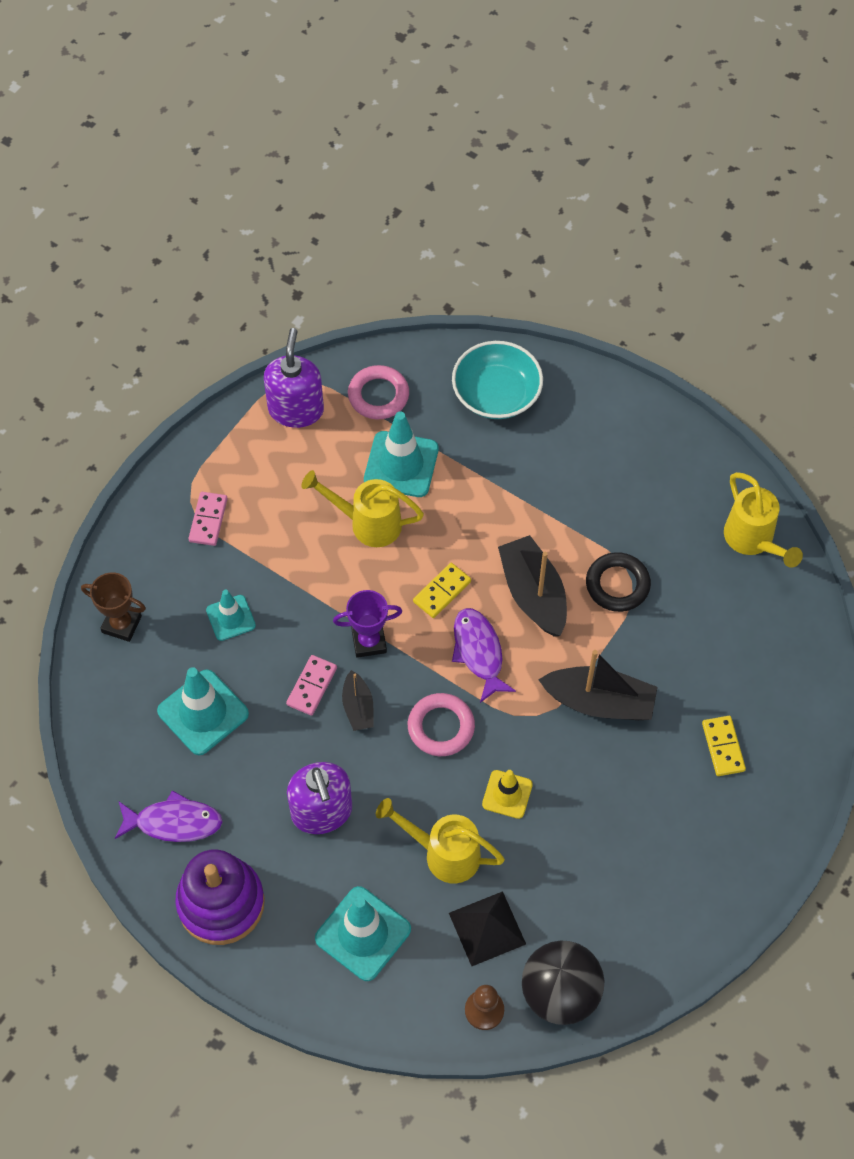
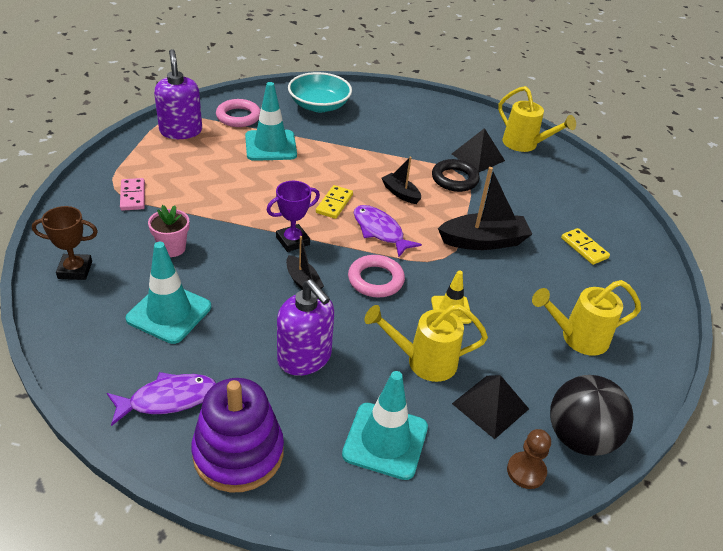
camera: 25 degrees left, 20 degrees down
(230, 618) = (172, 248): turquoise traffic cone -> pink flower pot
(312, 686) = (258, 276): pink domino -> none
(368, 523) = (260, 178): yellow watering can -> yellow watering can (577, 338)
(533, 594) = (400, 193): black boat -> black boat, size x0.56
(671, 550) = (478, 157): none -> black pyramid

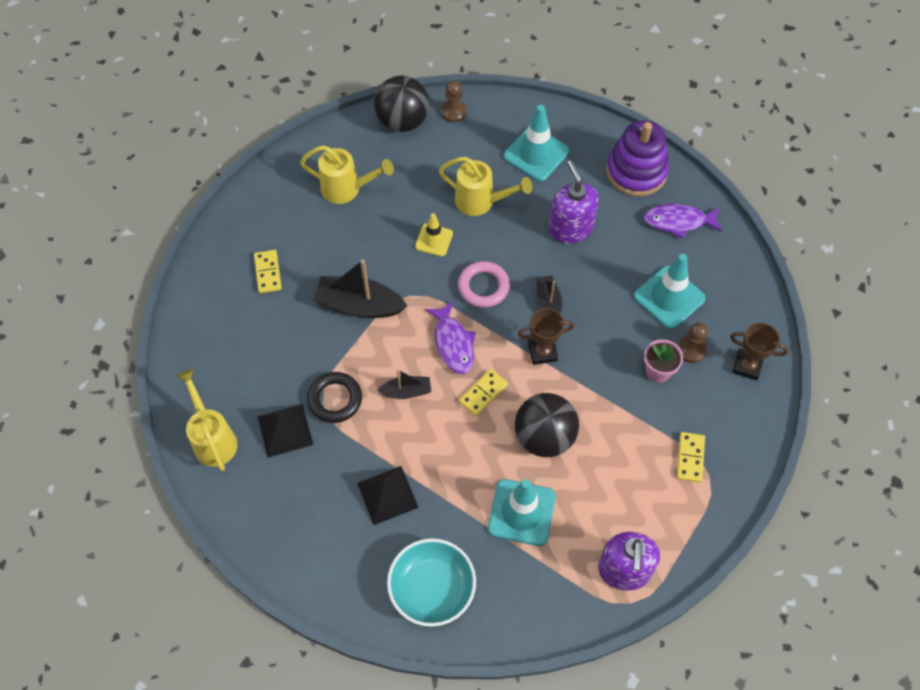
camera: 155 degrees left, 20 degrees up
(133, 196) = (690, 458): pink domino -> yellow domino
(138, 272) = (691, 349): none -> brown pawn
(238, 117) = (546, 586): pink ring -> none
(268, 187) = (544, 437): none -> black ball
(293, 241) = (542, 352): purple trophy -> brown trophy
(400, 193) = (406, 391): black boat -> black boat turned 75 degrees counterclockwise
(490, 406) = (450, 157): black pyramid -> black pyramid (387, 495)

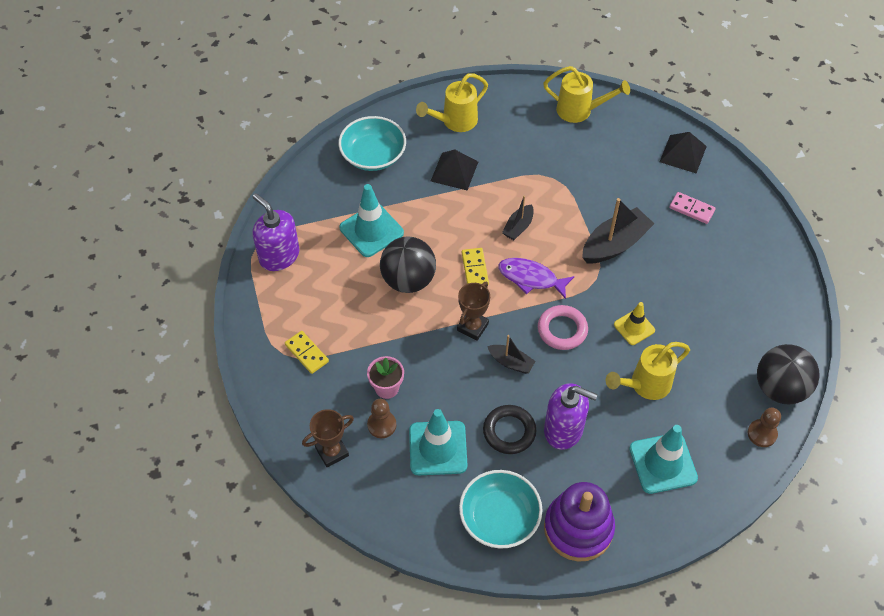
camera: 130 degrees right, 5 degrees down
(268, 272) = (691, 209): yellow domino -> pink domino
(285, 430) = (551, 148): black pyramid -> black pyramid (683, 154)
(335, 399) = (549, 186): black ring -> black ring (509, 431)
(346, 189) = (734, 303): yellow watering can -> yellow watering can (455, 121)
(678, 221) = (499, 517): purple fish -> turquoise bowl

